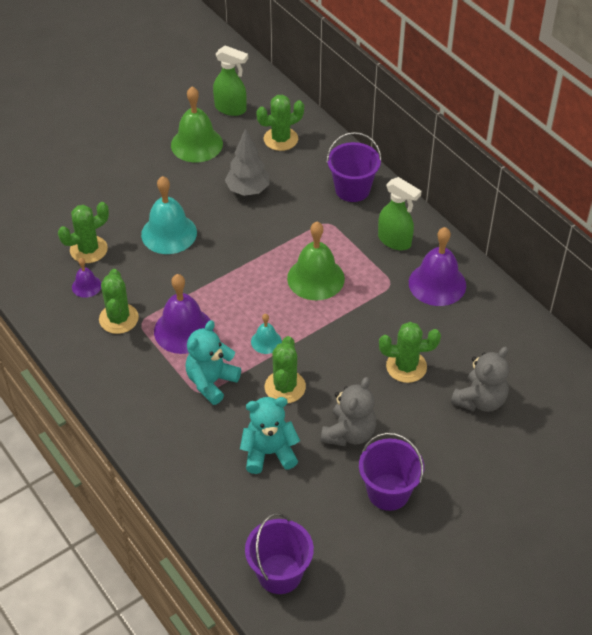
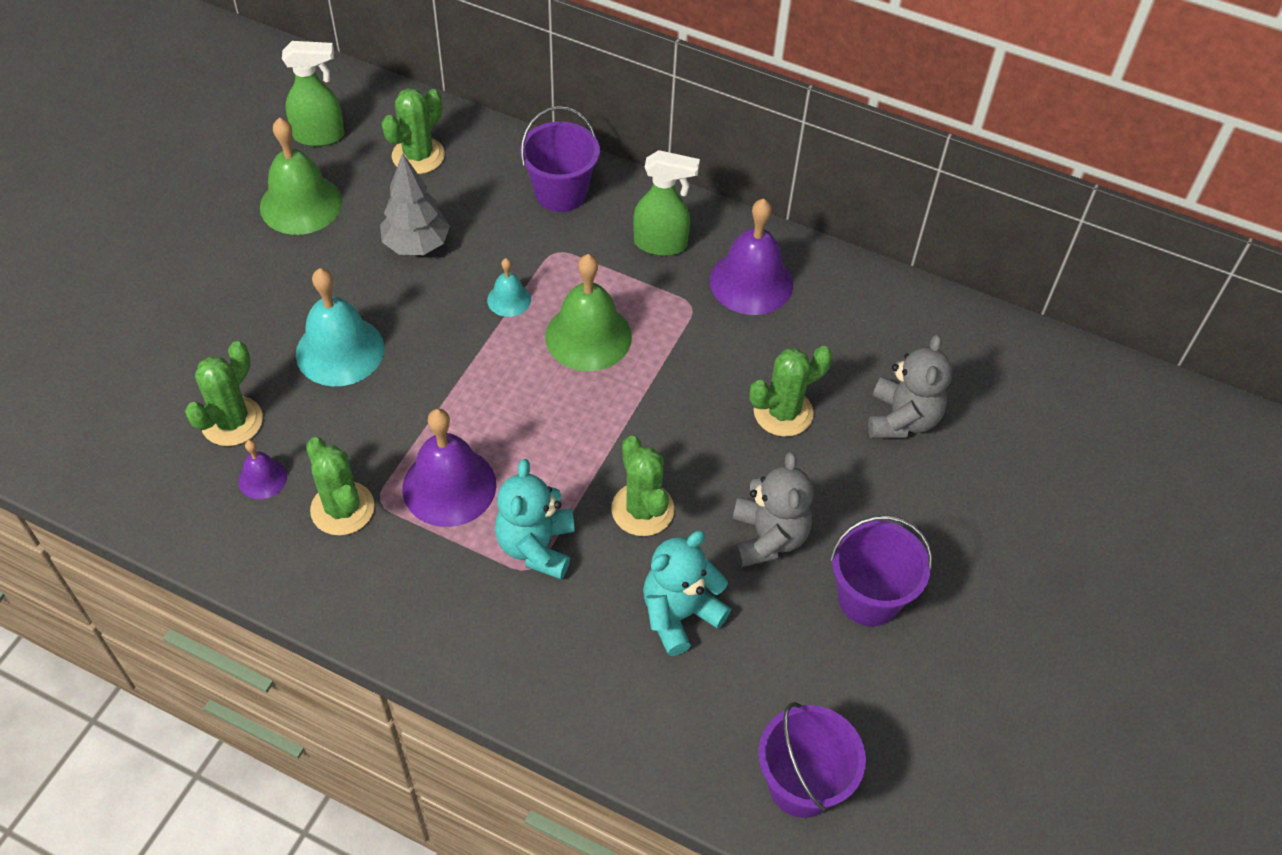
camera: 30 degrees left, 5 degrees up
(266, 341) = (576, 454): turquoise bell -> turquoise bell (509, 299)

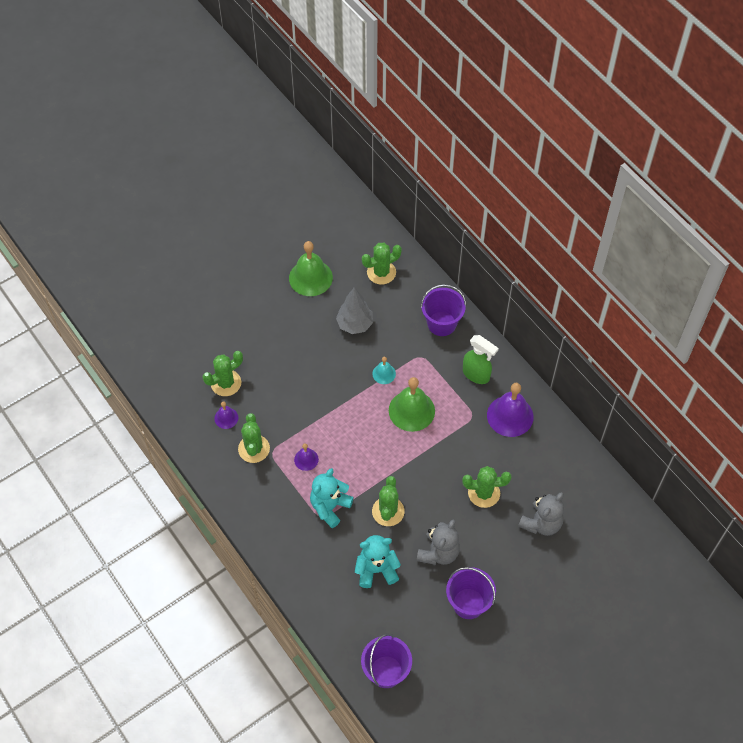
camera: 30 degrees right, 5 degrees up
(320, 136) = (338, 241): green spray bottle -> none
(340, 351) = (291, 367): turquoise bell -> none
(449, 486) = (306, 459): purple bell -> purple bell, size x0.51

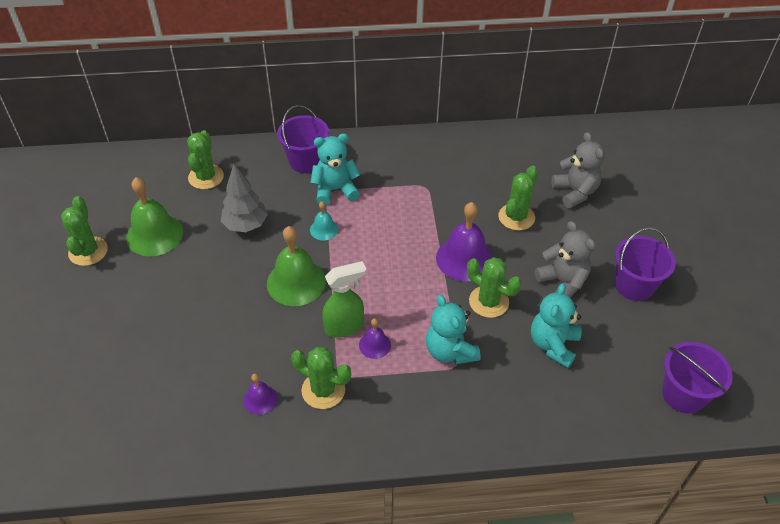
camera: 60 degrees left, 10 degrees down
(226, 383) = (213, 377): green cactus -> green cactus (88, 251)
(411, 410) = (384, 228): green bell -> green bell (296, 282)
(426, 359) = (335, 190): none -> turquoise teddy bear
(476, 375) = (383, 163): green spray bottle -> green spray bottle (344, 326)
(510, 416) = (445, 161): purple bell -> purple bell (464, 258)

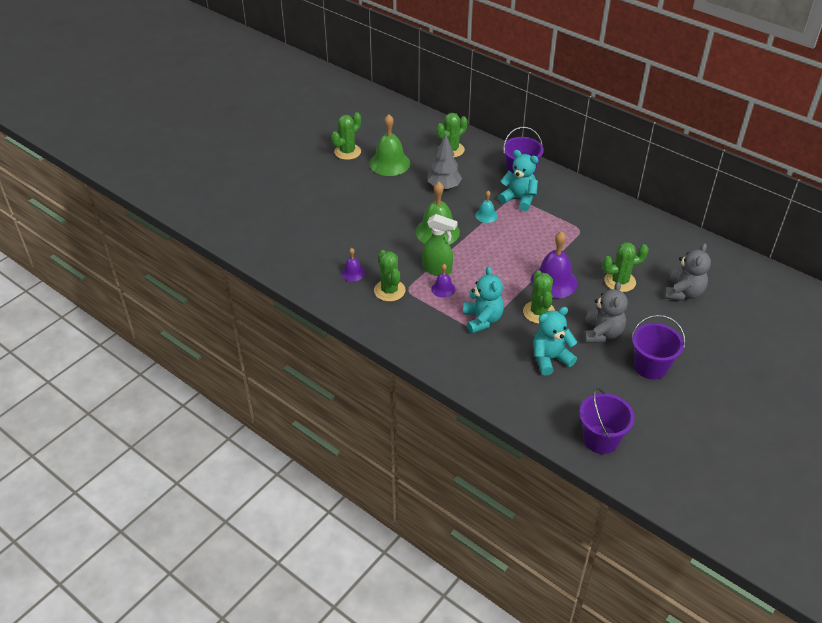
camera: 45 degrees right, 5 degrees down
(450, 351) = (482, 320): turquoise teddy bear -> turquoise teddy bear turned 150 degrees clockwise

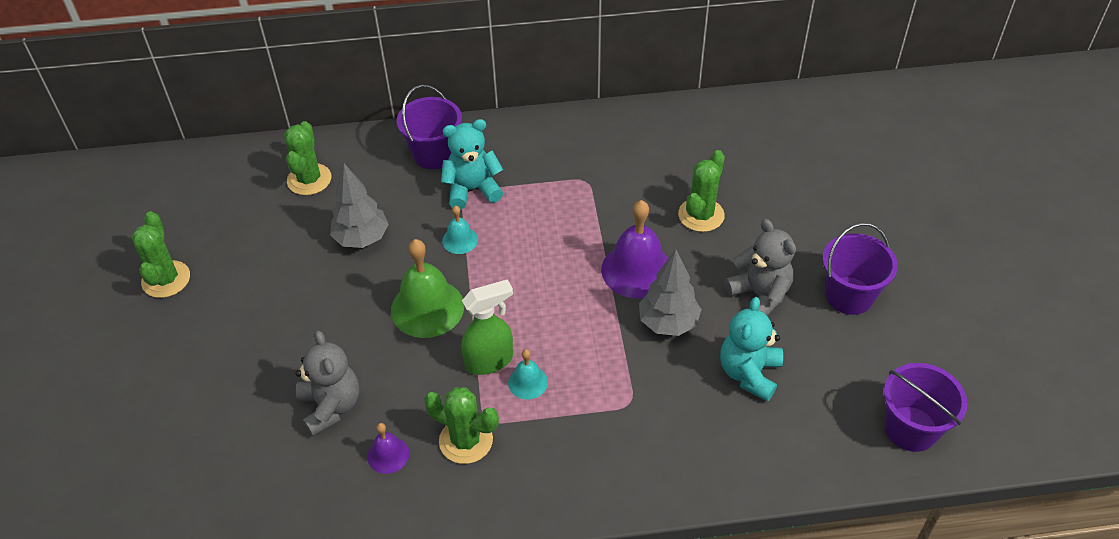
camera: 45 degrees left, 5 degrees up
(389, 163) = (248, 255): green bell -> none
(443, 289) = (528, 382): purple bell -> turquoise bell
(482, 320) = (621, 386): turquoise teddy bear -> none
(539, 312) = (668, 323): green cactus -> grey tree
(683, 293) = (774, 180): grey teddy bear -> grey teddy bear (331, 406)

